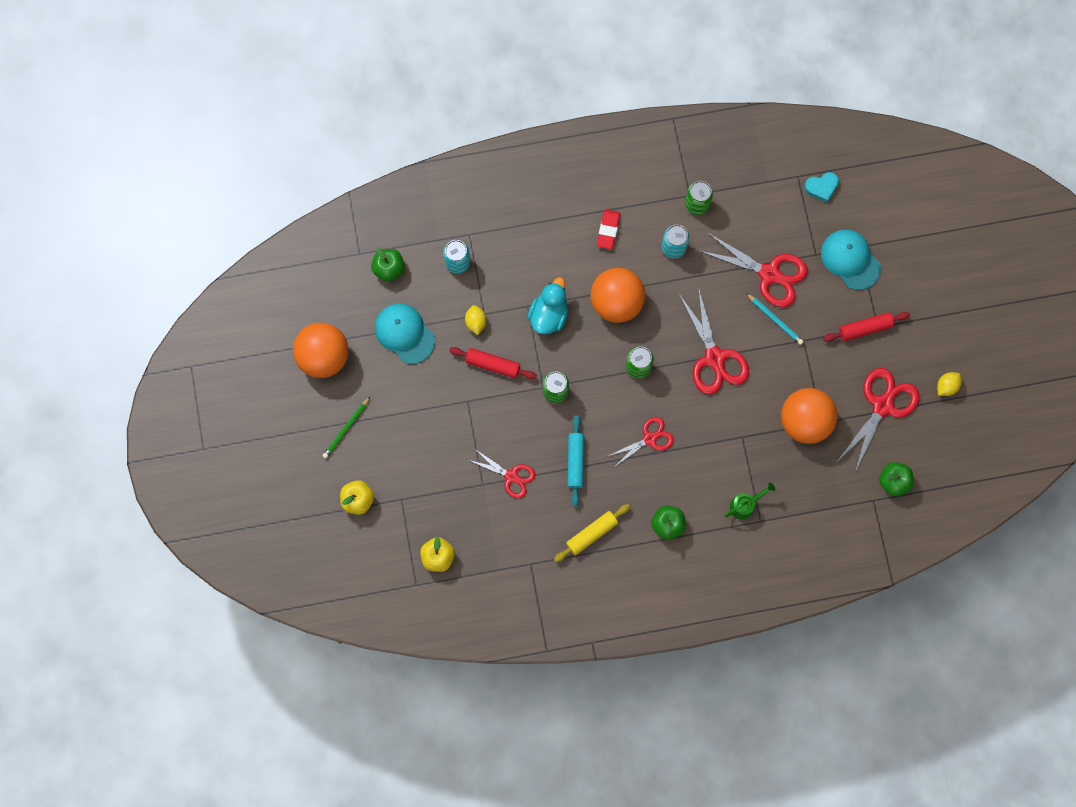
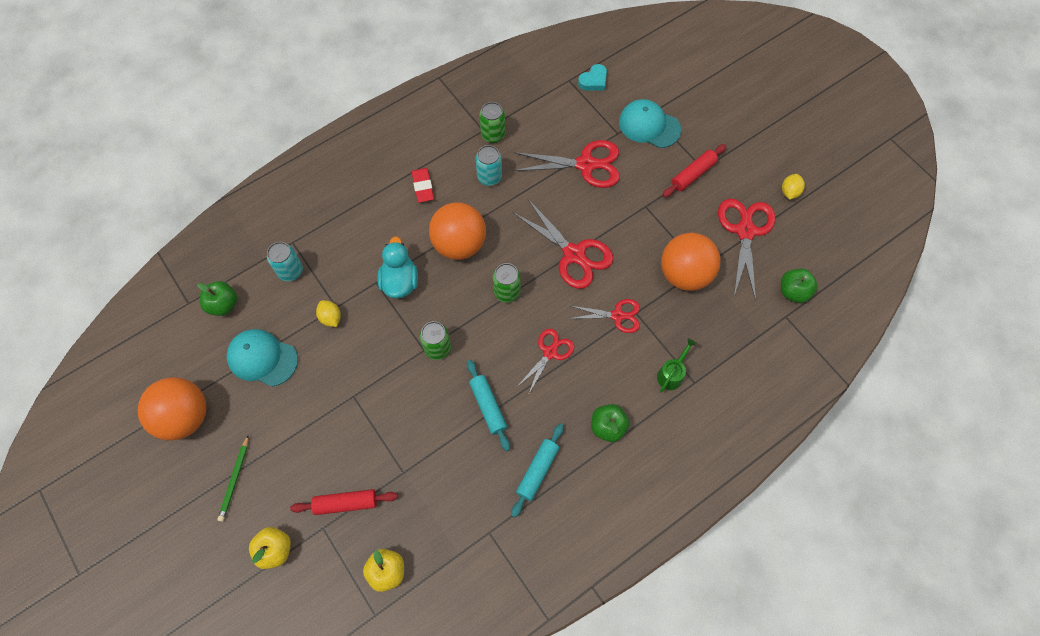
camera: 25 degrees left, 10 degrees down
(493, 364) = (364, 350): red rolling pin -> red rolling pin (346, 503)
(511, 476) = (429, 450): red scissors -> red scissors (617, 315)
(591, 534) = (537, 471): yellow rolling pin -> turquoise rolling pin
(774, 319) = (610, 199): turquoise pencil -> none

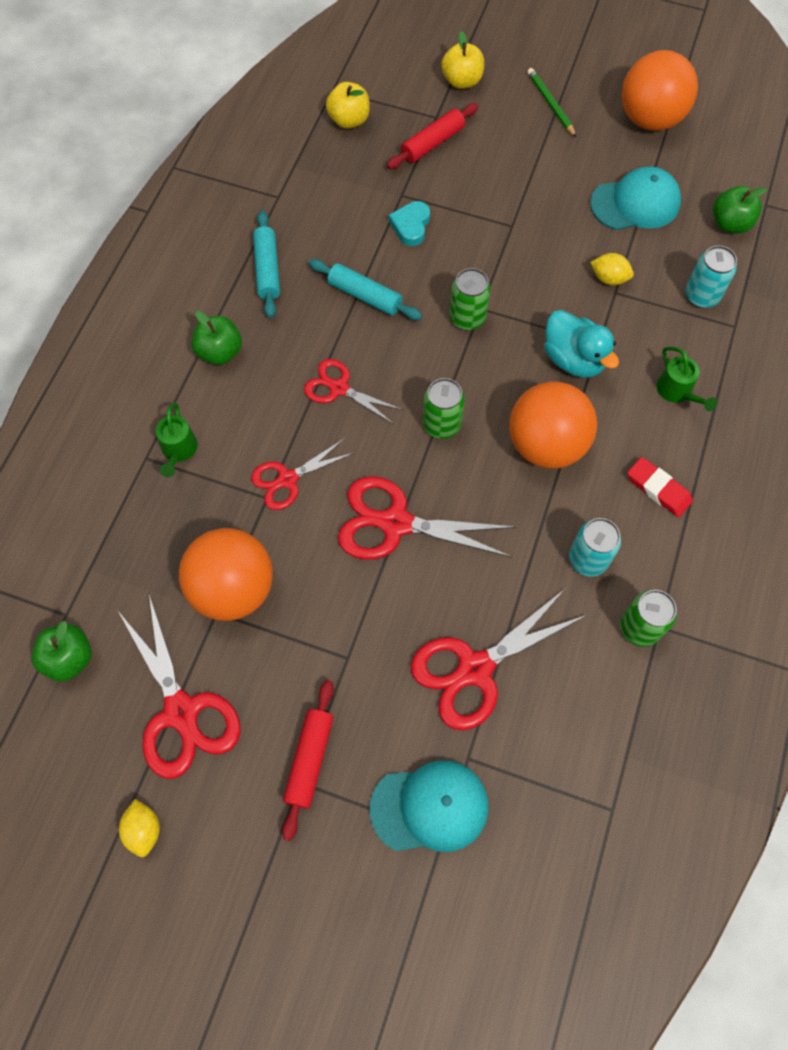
camera: 145 degrees right, 0 degrees up
(362, 227) = (677, 392): none -> green watering can
(550, 352) = (339, 388): red scissors -> red scissors turned 120 degrees clockwise
(593, 80) = (574, 837): turquoise heart -> turquoise heart (411, 226)

